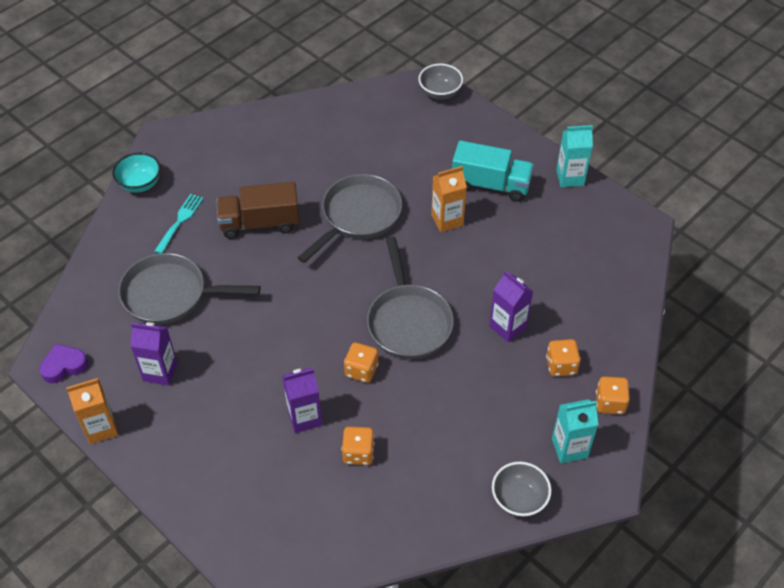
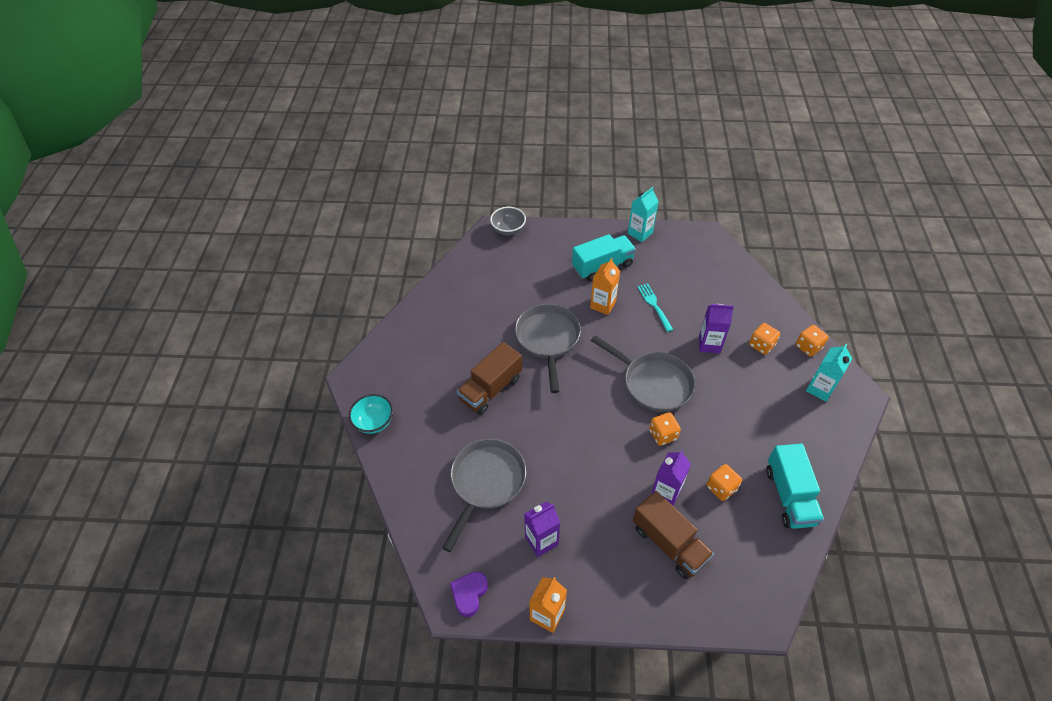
camera: 40 degrees left, 0 degrees up
(170, 294) = (486, 482): grey pan -> grey pan turned 150 degrees clockwise
(180, 221) = (434, 427): turquoise fork -> turquoise fork (654, 305)
(257, 458) = (669, 543): none -> brown truck
(412, 510) = (789, 496): none -> turquoise truck
(519, 499) = (831, 440): grey bowl -> none

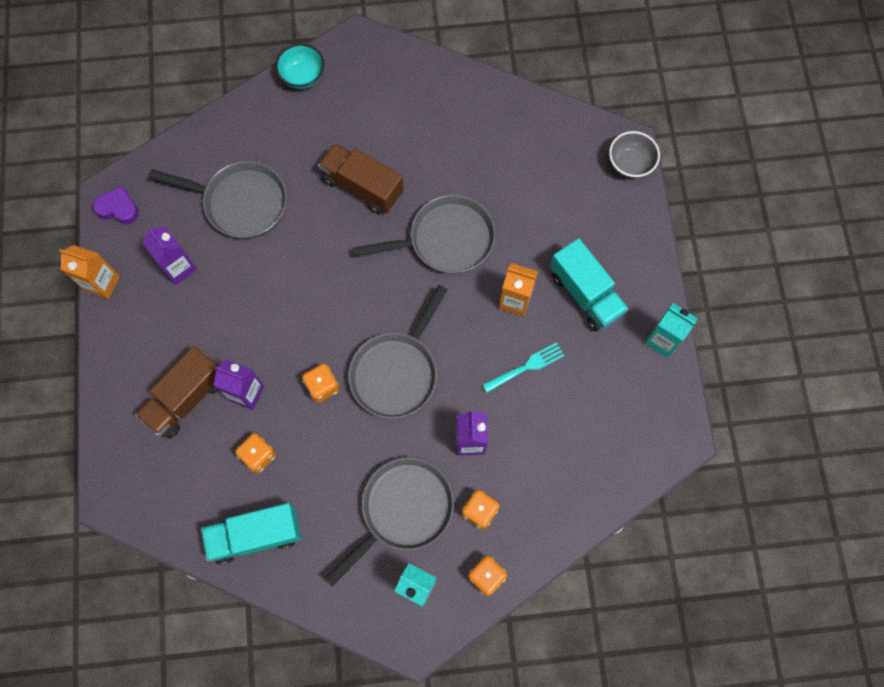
camera: 80 degrees right, 20 degrees up
(763, 391) = (403, 510): none -> grey pan

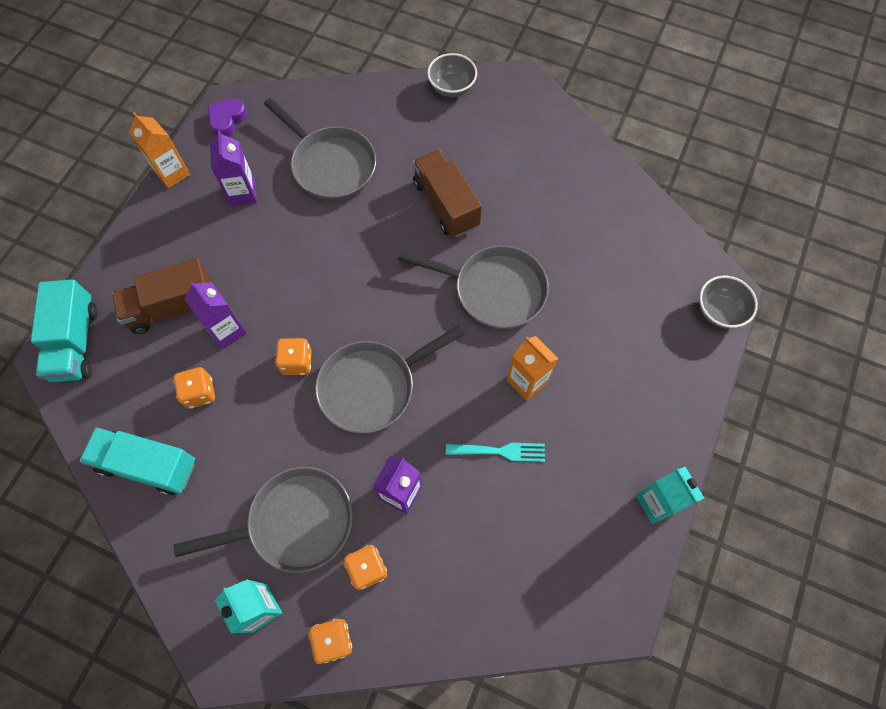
camera: 30 degrees right, 5 degrees down
(118, 208) = (227, 120): purple heart -> purple heart turned 105 degrees counterclockwise
(302, 76) = (452, 88): turquoise bowl -> grey bowl
(585, 294) = (601, 412): turquoise truck -> turquoise truck (75, 342)

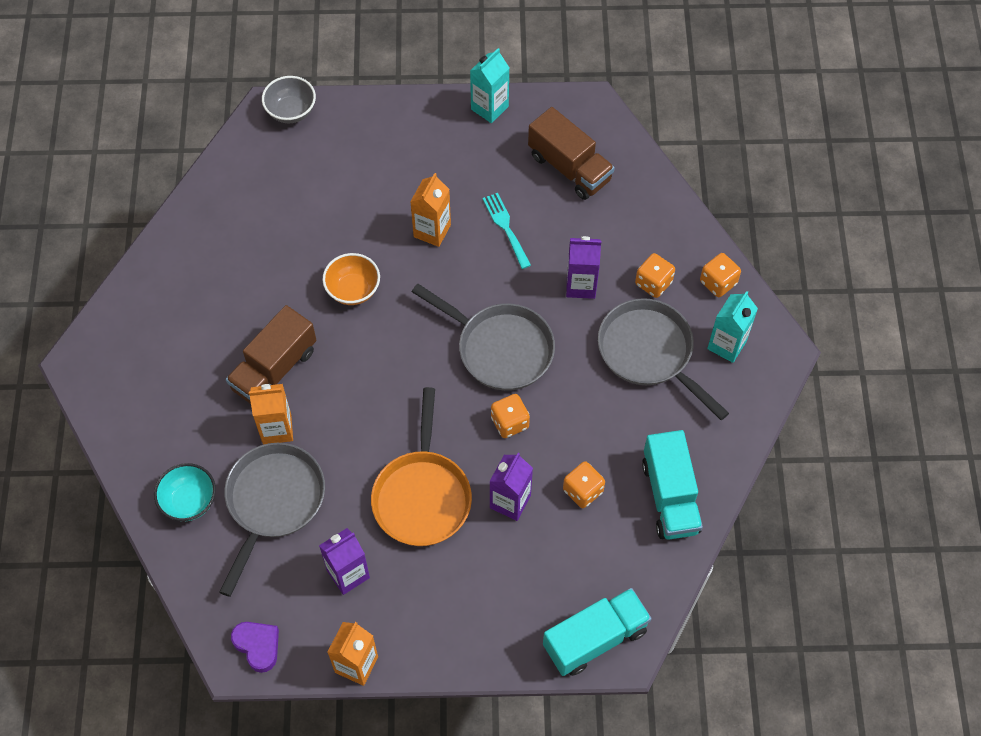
camera: 115 degrees left, 5 degrees down
(172, 307) = (511, 567): brown truck -> brown truck (569, 168)
(227, 120) = (258, 646): purple heart -> purple heart turned 135 degrees counterclockwise
(272, 267) = (422, 496): none -> orange pan
(363, 114) = (189, 501): none -> turquoise bowl
(391, 188) = (277, 429): none -> orange carton
(452, 88) = (115, 426): grey bowl -> none
(494, 290) = (353, 290): grey pan -> orange bowl

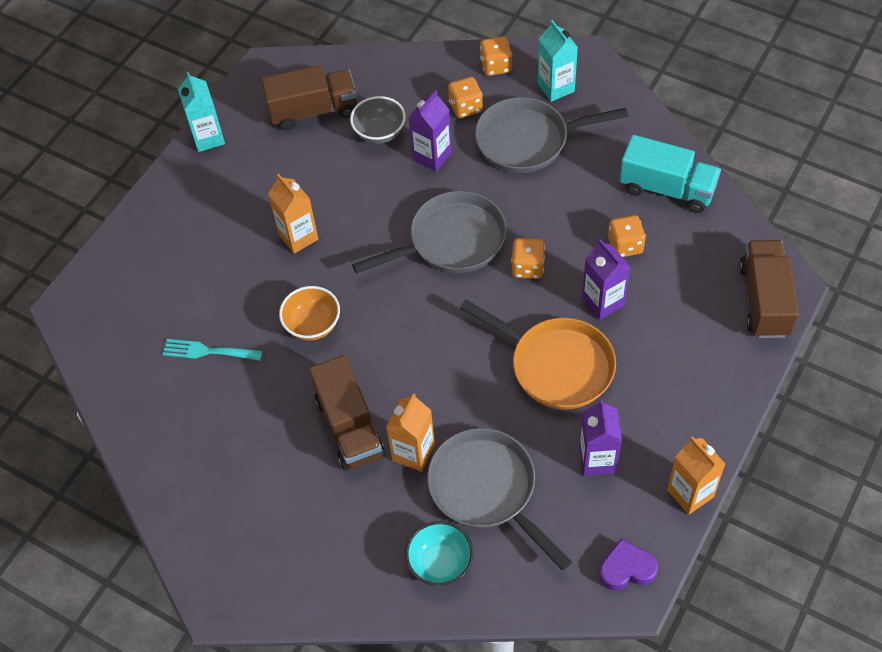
camera: 55 degrees left, 5 degrees down
(291, 111) = (84, 289): grey bowl -> grey bowl (379, 133)
(505, 227) = (336, 182): turquoise fork -> turquoise fork (208, 351)
(595, 638) = (764, 300): turquoise truck -> brown truck

